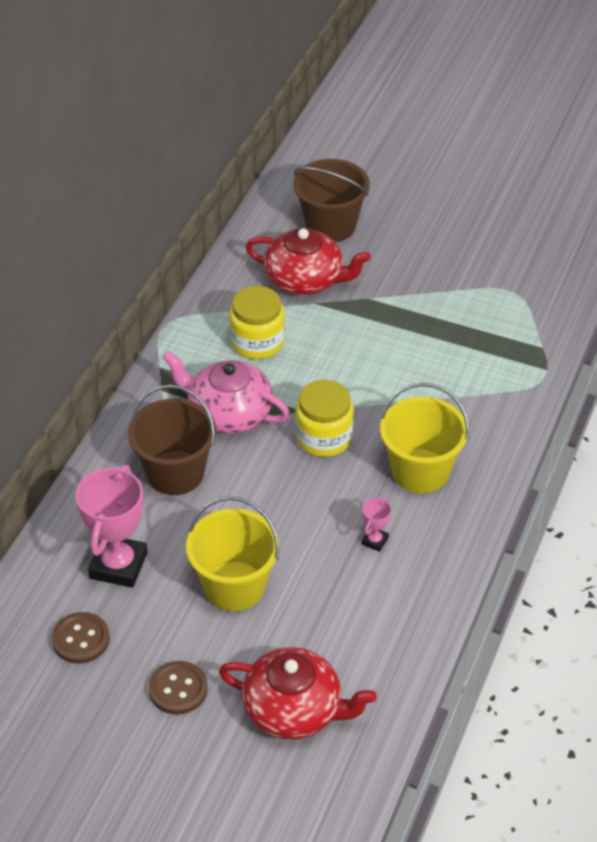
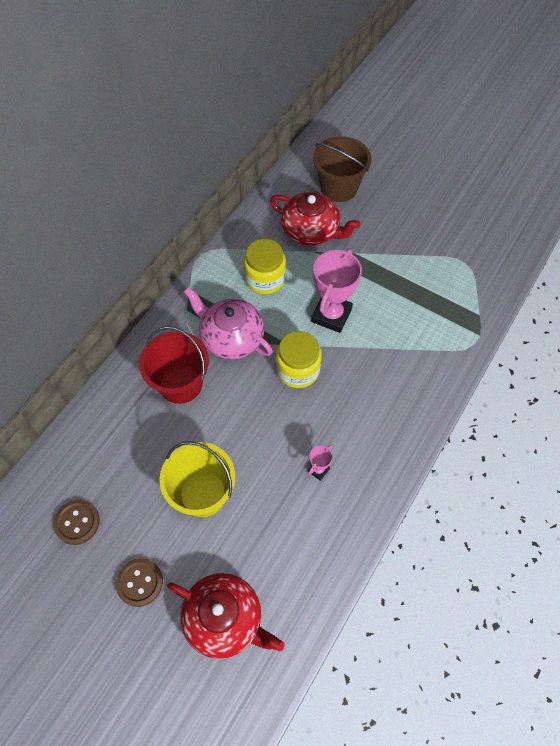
camera: 10 degrees right, 15 degrees up
(118, 565) = (120, 460): pink trophy -> pink trophy (331, 315)
(175, 473) = (180, 384): brown bucket -> red bucket
(420, 471) = (365, 411): yellow bucket -> none

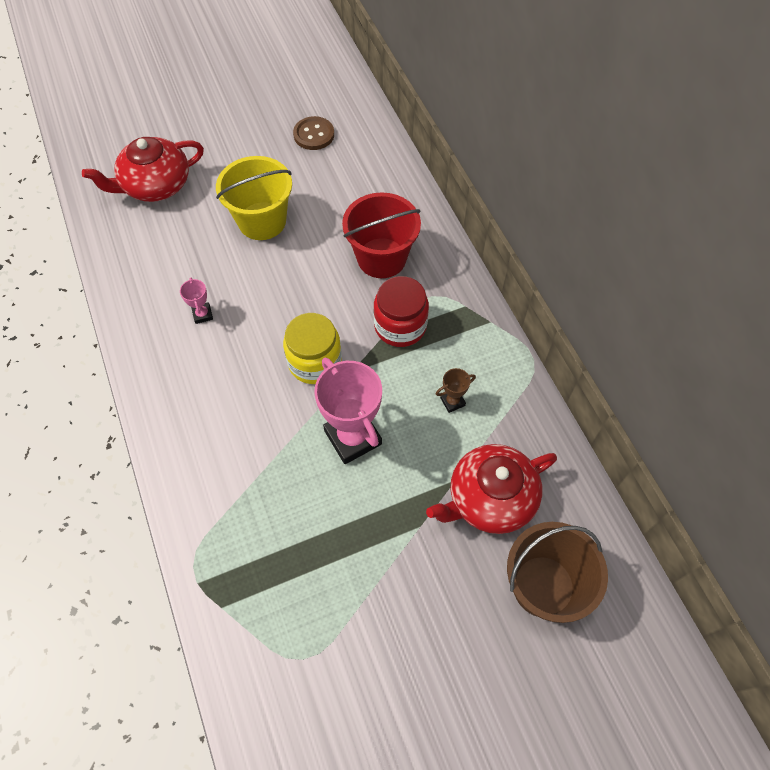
camera: 125 degrees right, 0 degrees up
(139, 582) = (232, 150): brown button -> none
(231, 337) = (400, 326): pink teapot -> red jar
(265, 279) = (452, 401): yellow jar -> brown trophy

